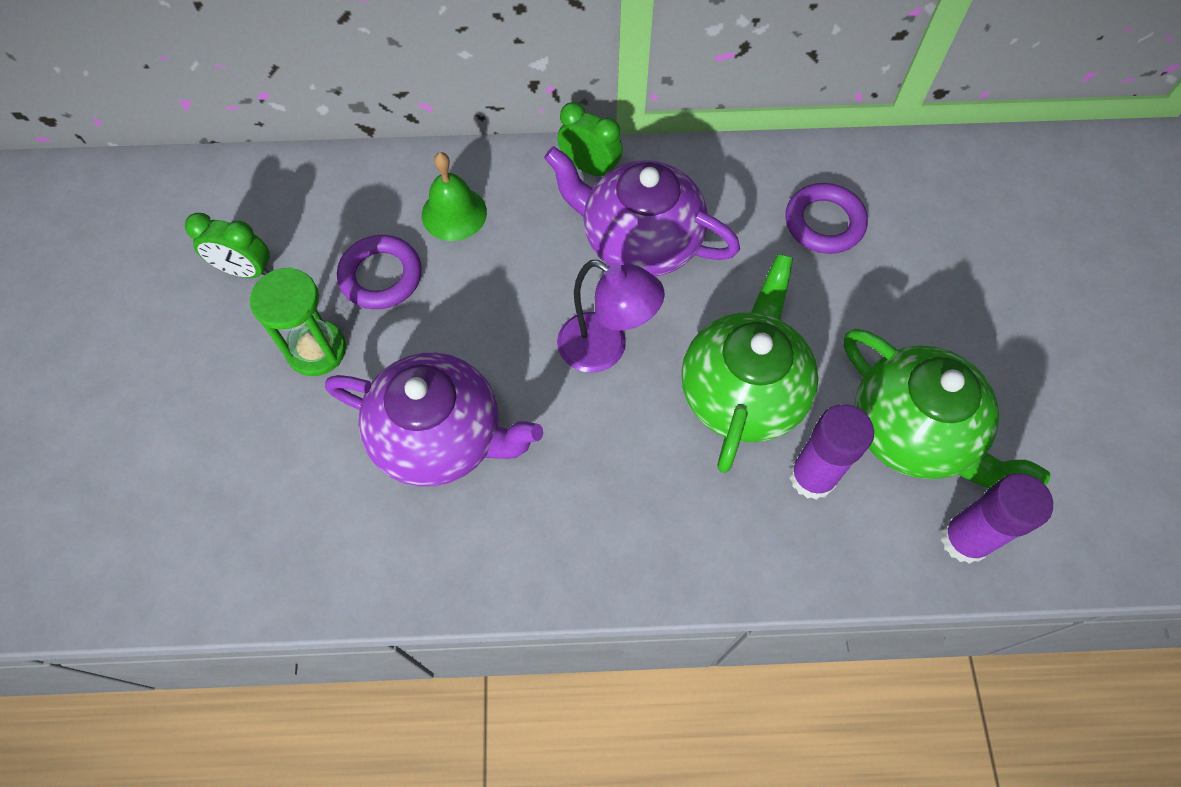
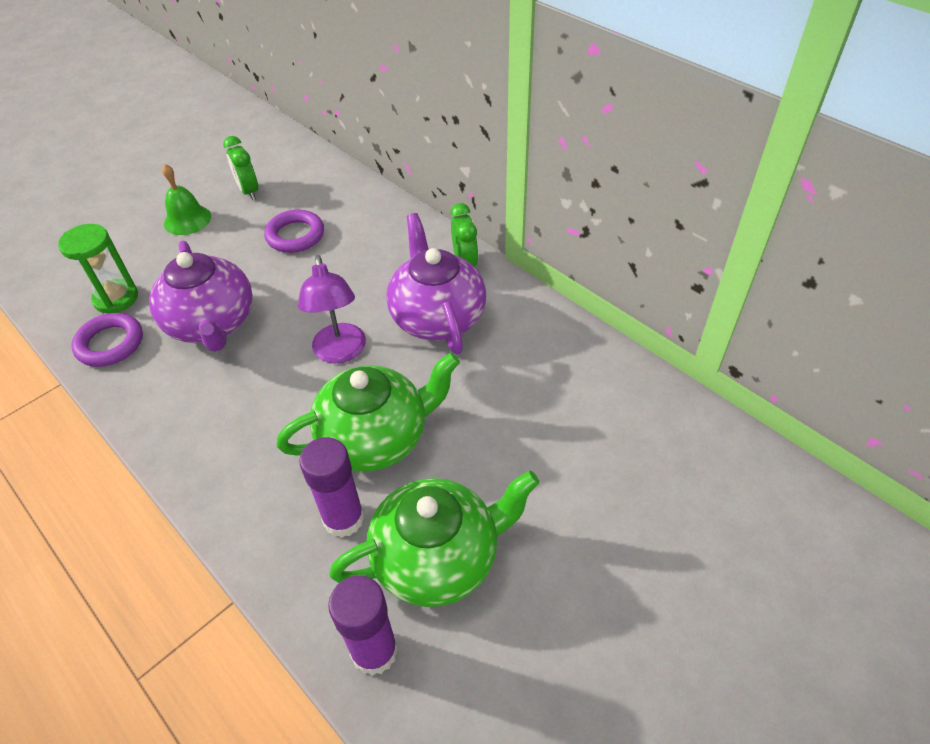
camera: 50 degrees right, 15 degrees down
(316, 350) = (224, 244): green hourglass -> green hourglass (116, 298)
(454, 213) = (367, 233): green bell -> green bell (187, 220)
(824, 223) = (560, 394): purple ring -> purple ring (110, 344)
(913, 432) = (438, 557): green teapot -> green teapot turned 120 degrees counterclockwise

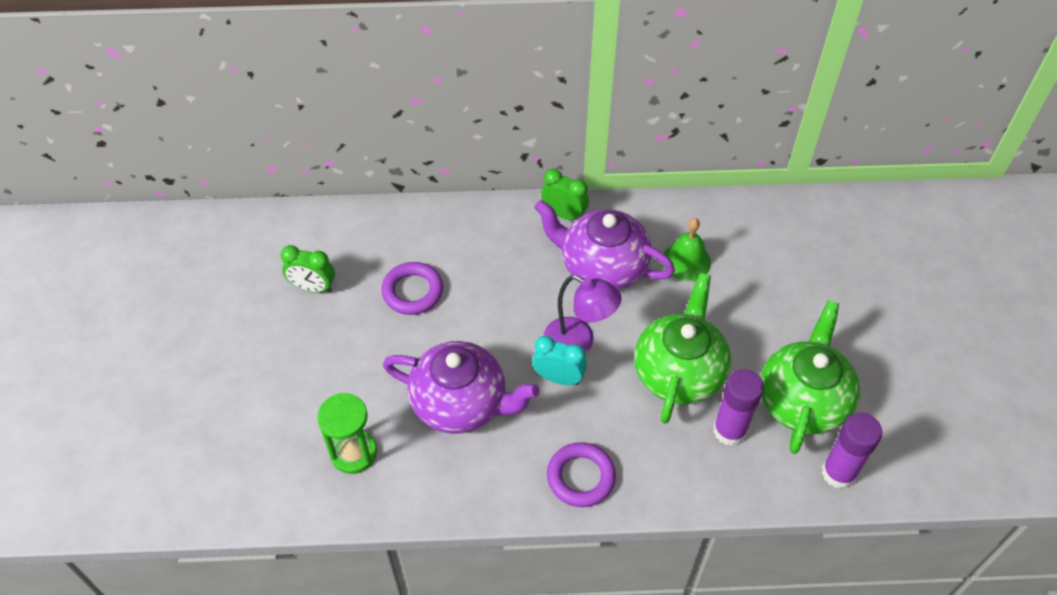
camera: 50 degrees left, 5 degrees up
(110, 344) = (409, 483): purple ring -> purple ring (581, 477)
(187, 220) = (301, 351): green bell -> green bell (686, 261)
(291, 363) = (558, 378): none -> turquoise clock

